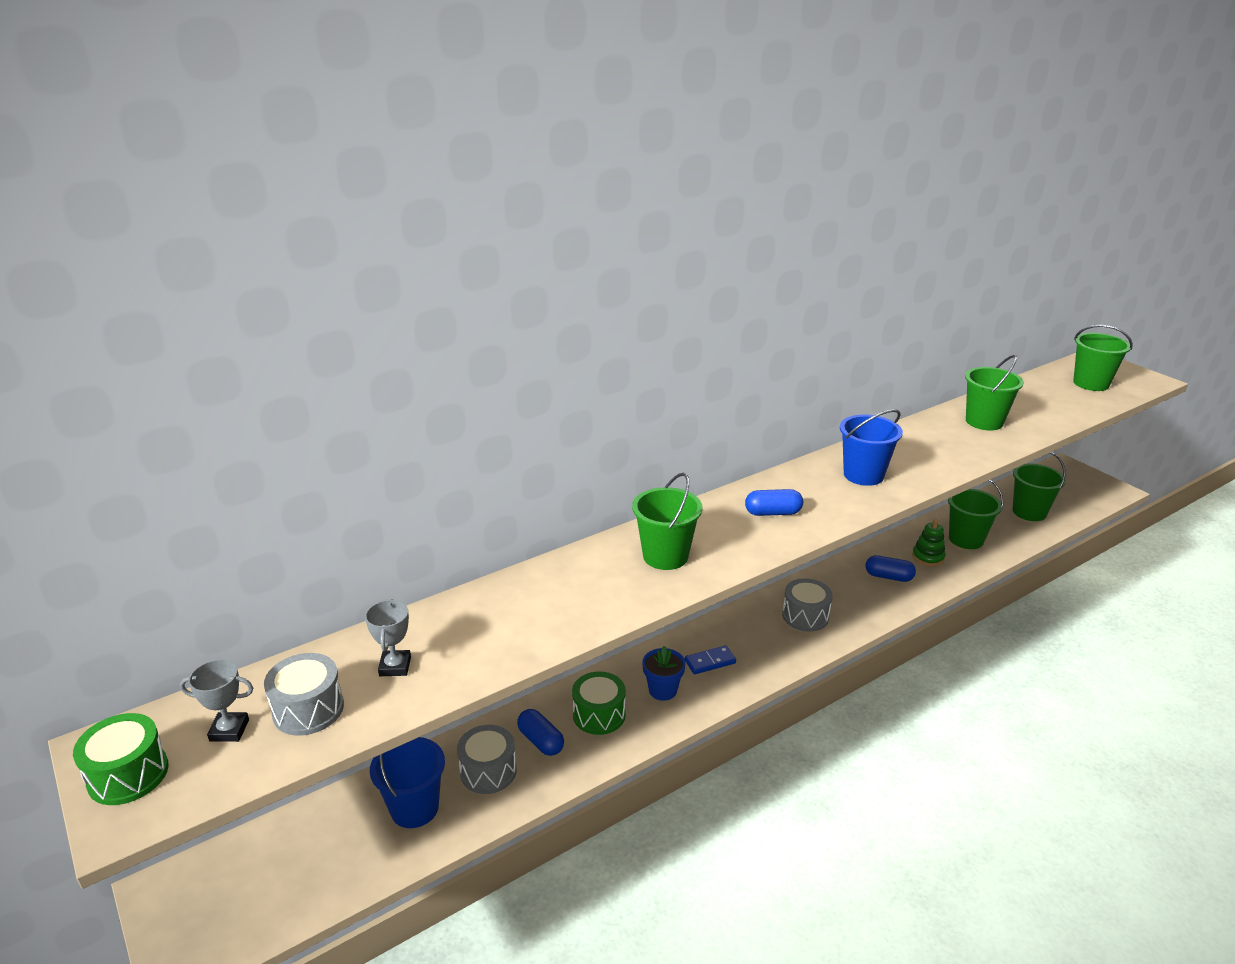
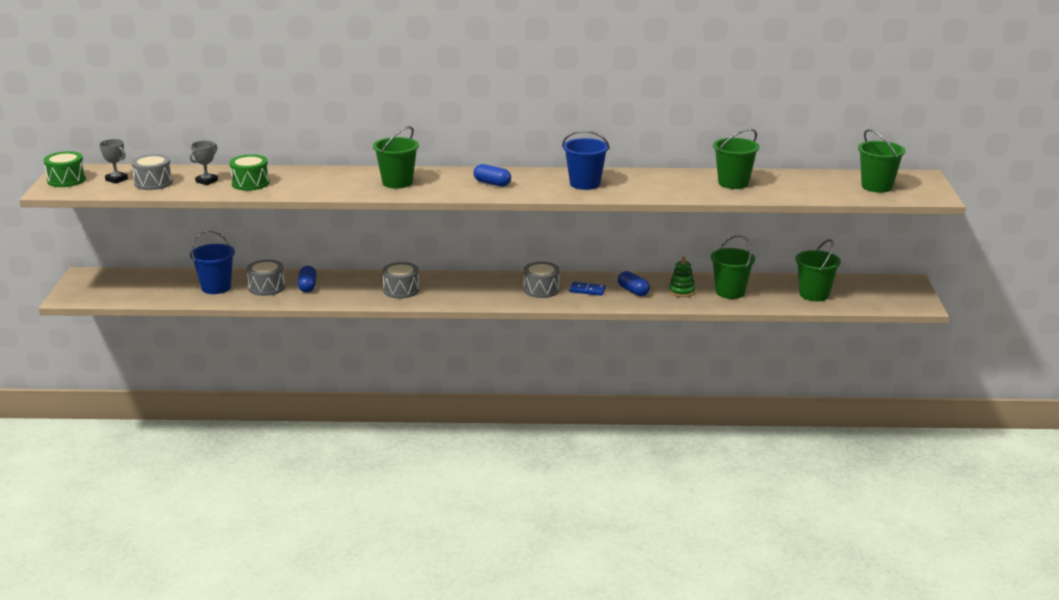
camera: 35 degrees right, 5 degrees down
(599, 715) = (352, 287): green drum -> green drum (250, 183)
(663, 690) = (401, 290): blue flower pot -> grey drum
(710, 662) = (447, 289): blue domino -> blue domino (587, 290)

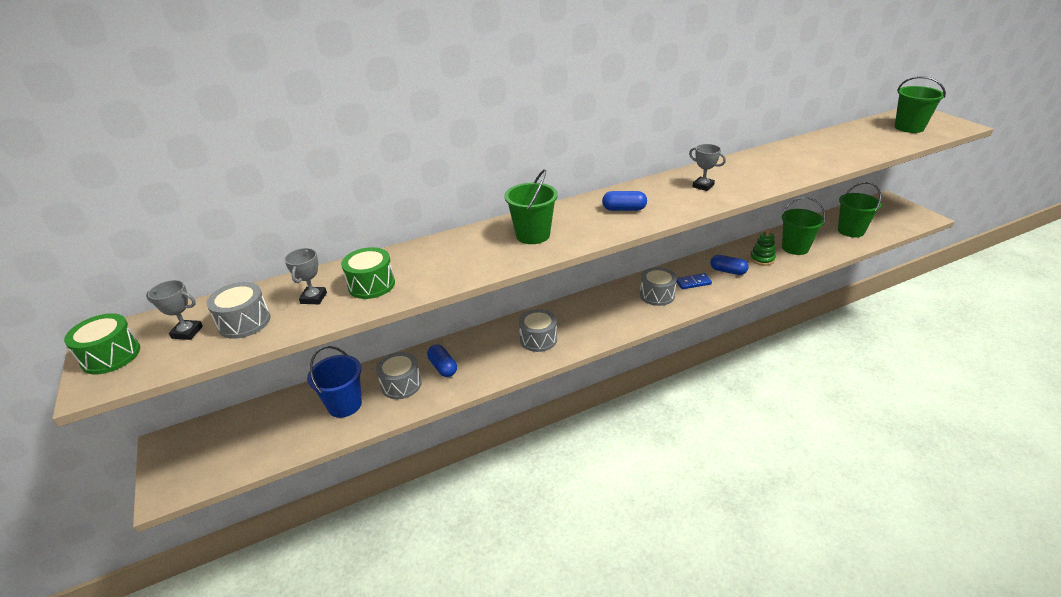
camera: 25 degrees left, 10 degrees up
(585, 184) = (703, 186): blue bucket -> grey trophy
(733, 183) = (812, 152): green bucket -> none

